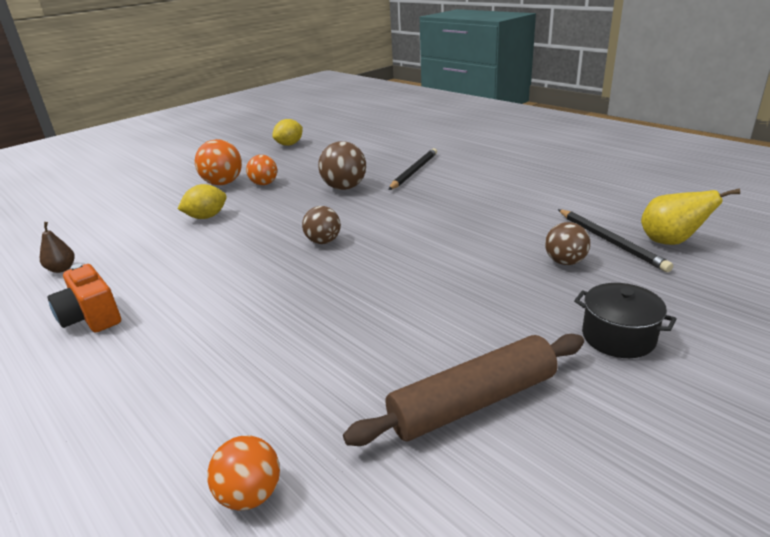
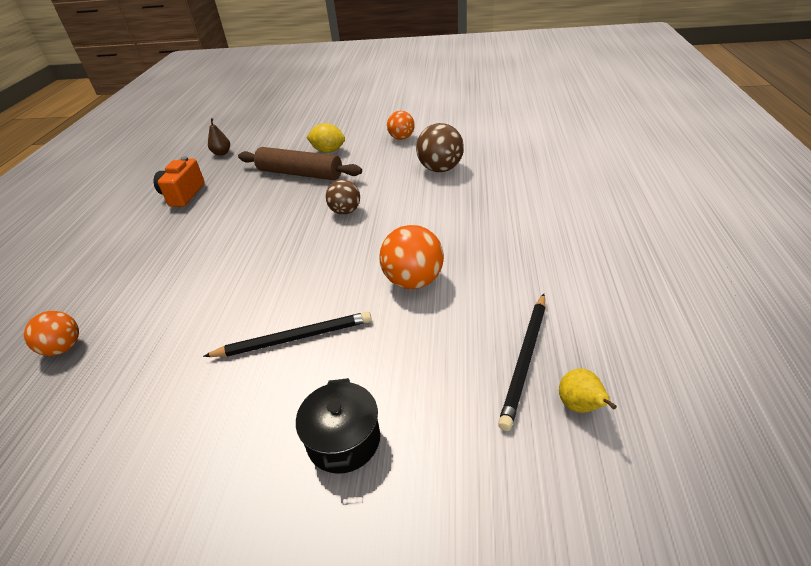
camera: 50 degrees right, 10 degrees up
(223, 183) = (382, 125): orange ball -> orange ball (413, 281)
(289, 144) = (481, 105): yellow lemon -> none
(414, 171) = (517, 179): black pencil -> black pencil (294, 338)
(473, 402) = (195, 394): brown rolling pin -> brown rolling pin (300, 173)
(565, 262) = (447, 347): brown ball -> none
(670, 242) = (580, 406): yellow pear -> yellow pear, size x0.63

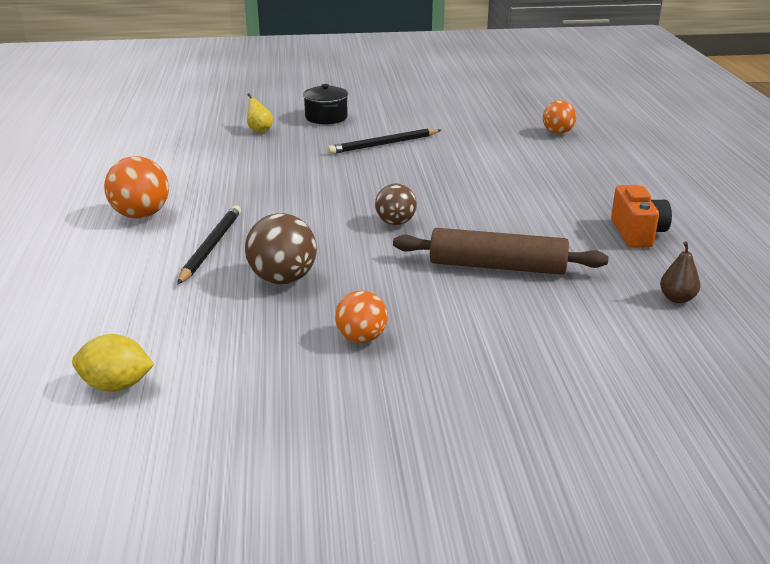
camera: 165 degrees right, 10 degrees down
(328, 151) = (483, 307): yellow lemon -> yellow lemon (116, 385)
(413, 281) = (299, 174): orange ball -> orange ball (141, 215)
(525, 360) = (214, 144): black pencil -> black pencil (211, 246)
(580, 406) = (186, 132): yellow pear -> yellow pear (259, 130)

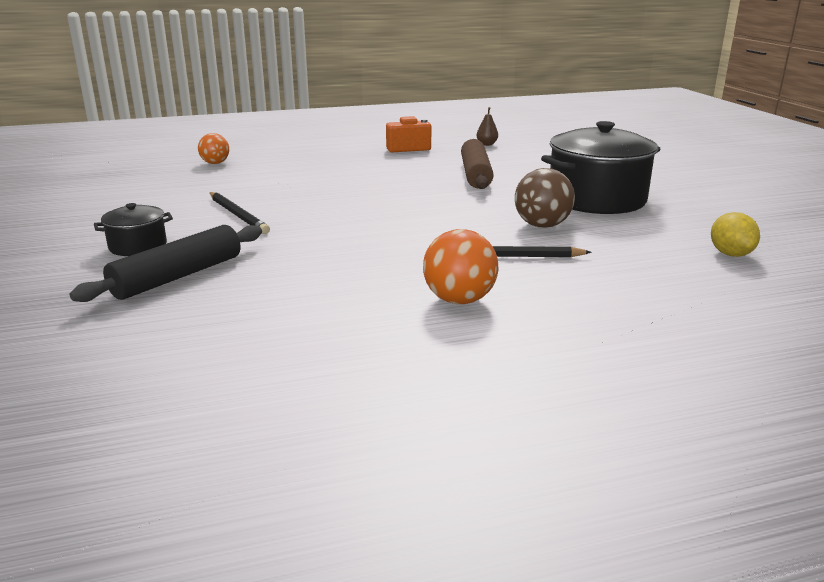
camera: 100 degrees left, 5 degrees down
(259, 130) = (178, 276): yellow pear -> black rolling pin
(361, 338) = (596, 199): orange ball -> black pot
(395, 222) = (422, 201): brown ball -> none

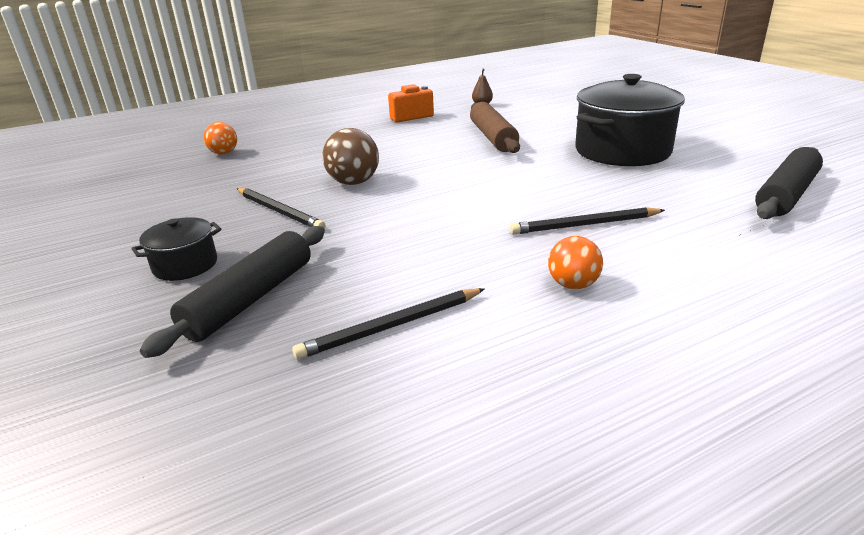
camera: 10 degrees left, 5 degrees up
(281, 309) = (391, 326): none -> black pencil
(459, 300) = (573, 285): orange ball -> orange ball, size x0.66
(542, 225) = (593, 185): brown ball -> brown ball (354, 182)
(730, 254) = (785, 195): yellow lemon -> black rolling pin

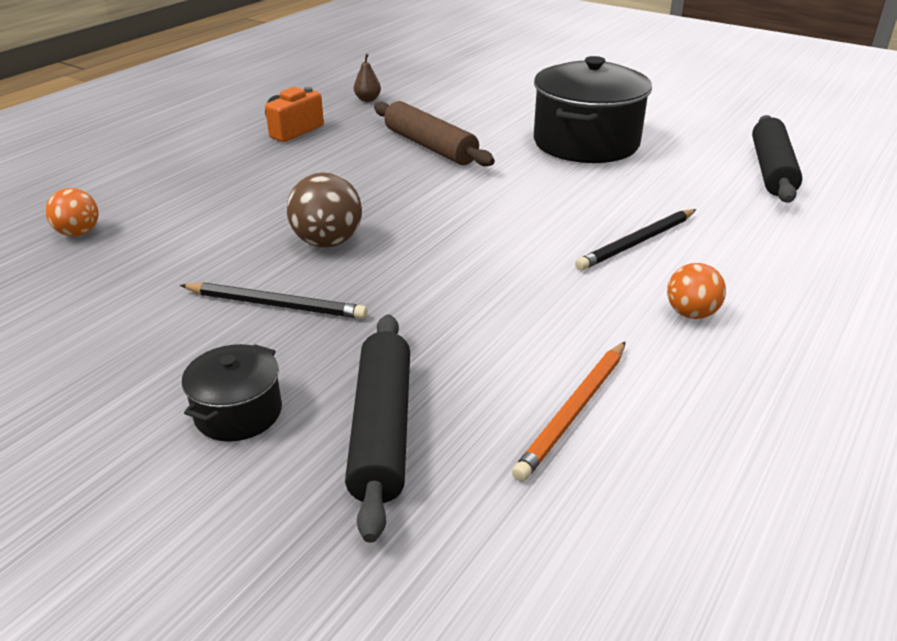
camera: 30 degrees left, 5 degrees up
(391, 326) = (574, 412): black pencil -> orange pencil

